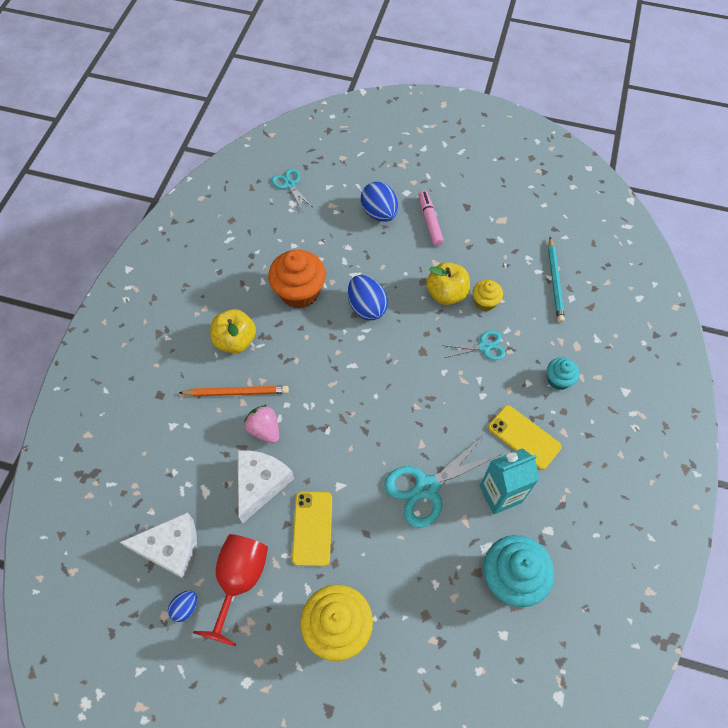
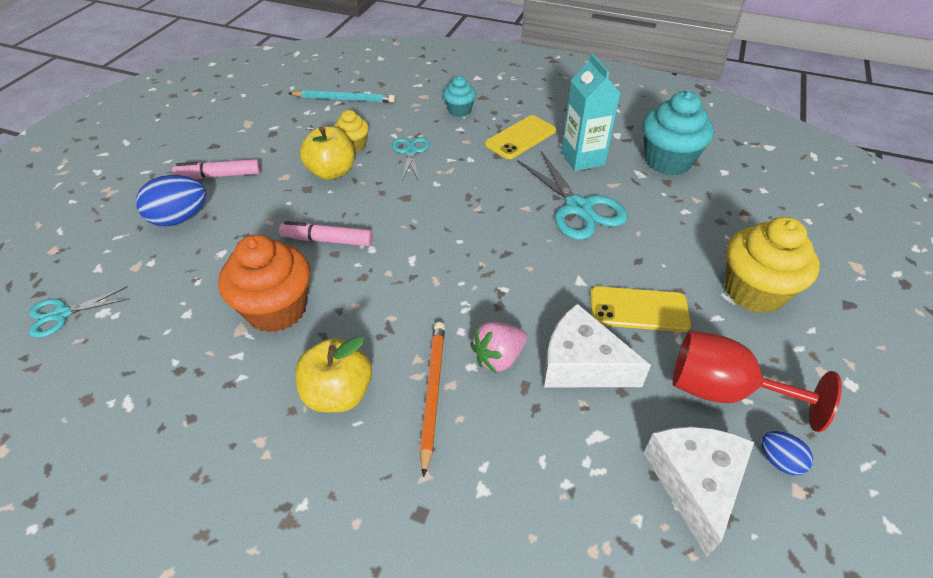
camera: 85 degrees left, 15 degrees down
(367, 307) = (327, 240): blue egg -> pink marker

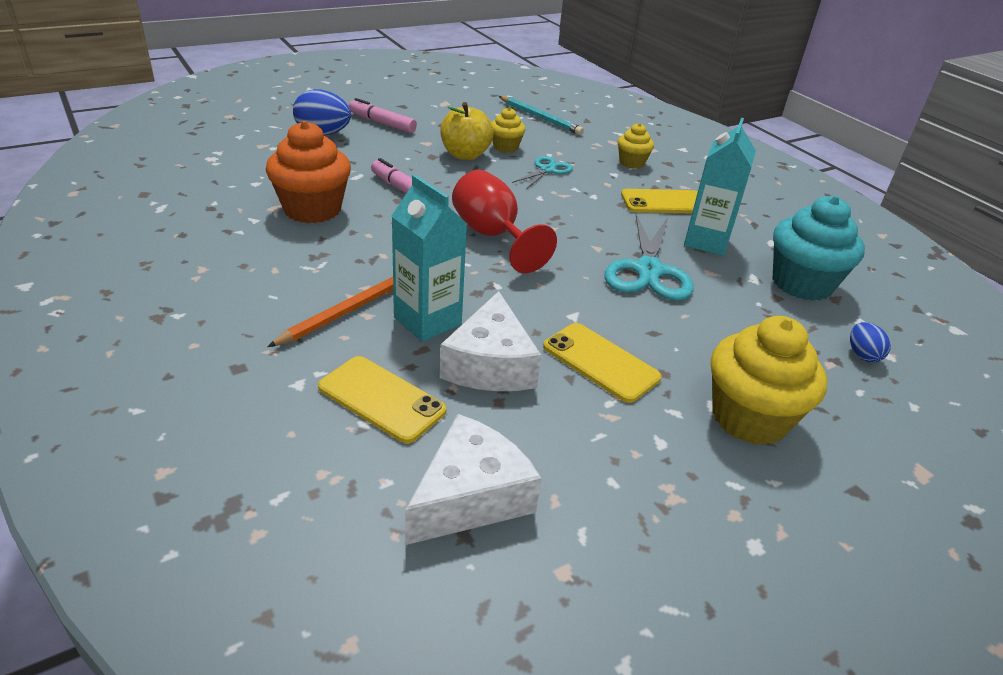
camera: 35 degrees right, 10 degrees down
(61, 314) = (188, 148): turquoise scissors -> none
(338, 393) = (284, 274): yellow apple -> none
(459, 111) = (631, 163): turquoise cupcake -> yellow cupcake
(498, 357) = (427, 321): pink strawberry -> turquoise carton
(553, 453) = (381, 399): none -> yellow phone
(581, 364) = (490, 364): white cheese -> white cheese turned 150 degrees counterclockwise
(723, 391) = (597, 460): red goblet -> red goblet (492, 236)
(779, 461) = (577, 539): blue egg -> blue egg (862, 355)

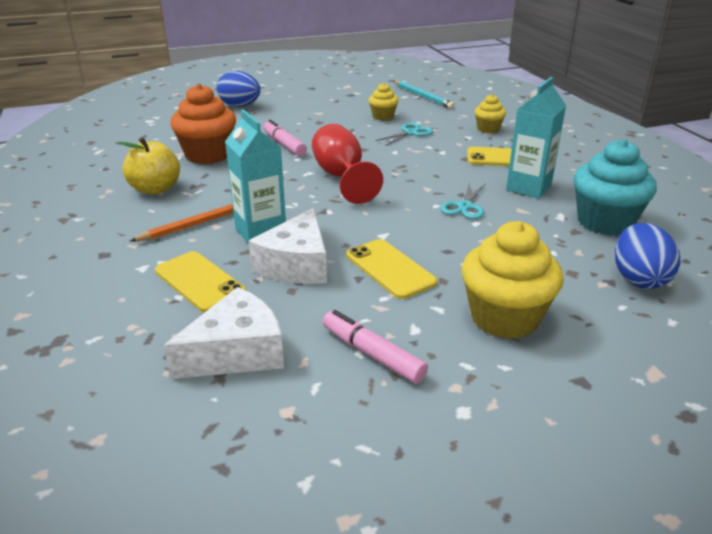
camera: 15 degrees right, 5 degrees down
(382, 123) = (289, 99): pink marker -> pink marker (372, 354)
(465, 155) = (346, 121): yellow apple -> yellow apple (155, 189)
(648, 271) = (465, 206): turquoise scissors -> turquoise scissors, size x0.57
(862, 355) = (638, 279): blue egg -> blue egg, size x1.84

